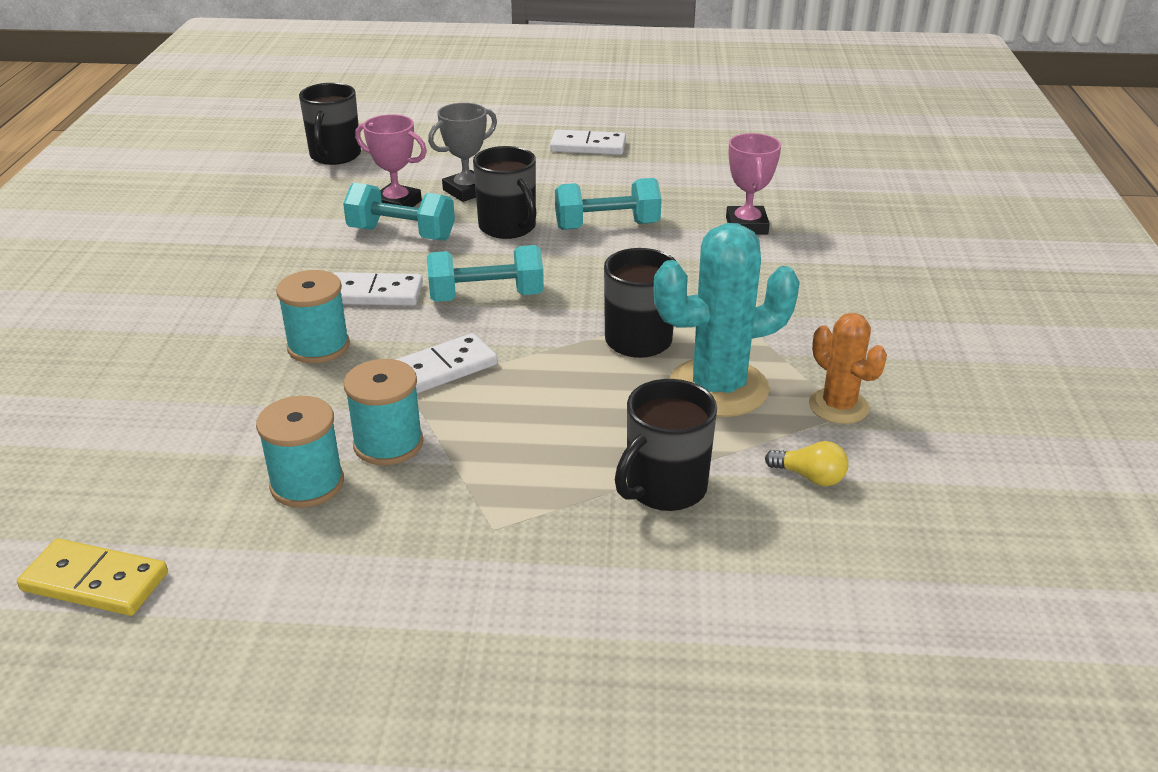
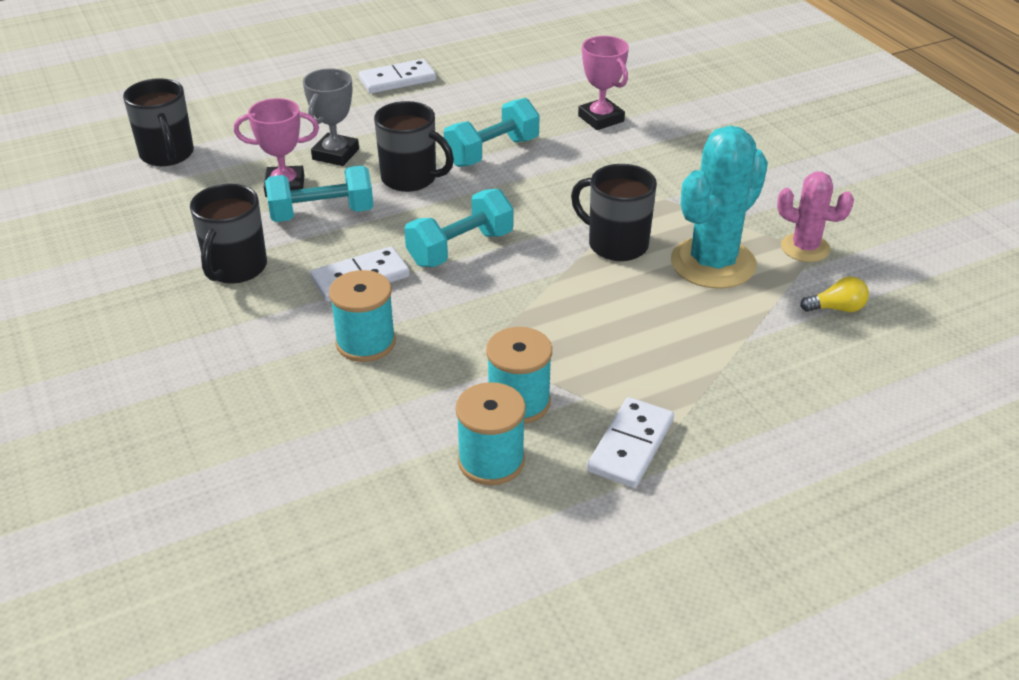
camera: 30 degrees left, 5 degrees up
(95, 582) = (410, 613): yellow domino -> none
(442, 369) = (493, 324): white domino -> white domino (631, 446)
(664, 488) = (753, 355): black mug -> black mug (235, 268)
(838, 406) = (805, 248): orange cactus -> pink cactus

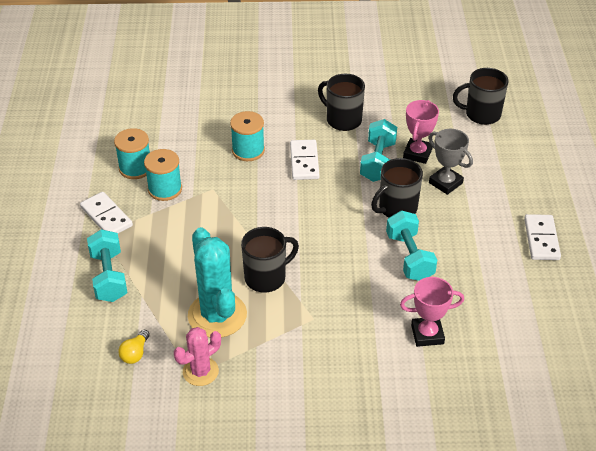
camera: 115 degrees right, 5 degrees up
(460, 248) = (306, 208): turquoise dumbbell -> turquoise dumbbell (109, 277)

